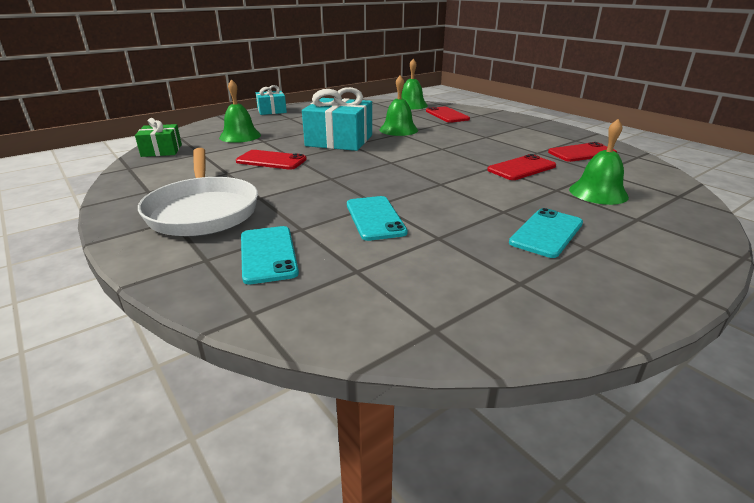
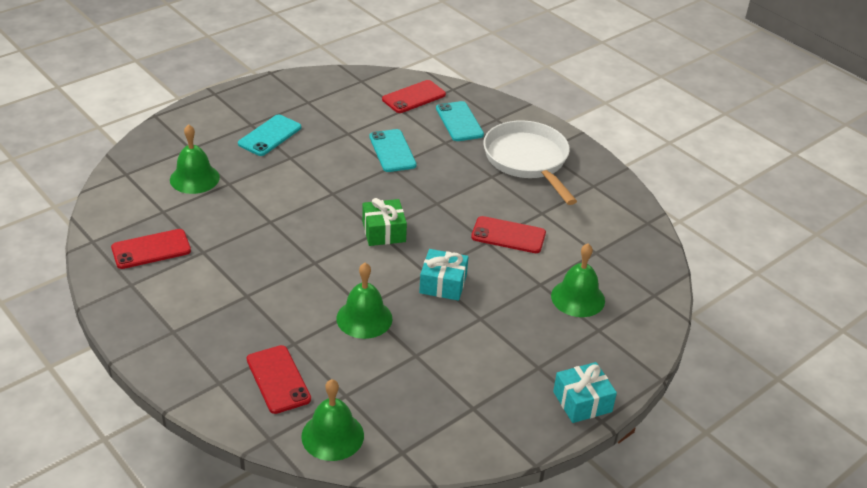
camera: 175 degrees right, 10 degrees up
(162, 150) = (646, 259): green gift -> green gift (383, 232)
(339, 140) = (443, 284): turquoise gift -> turquoise gift, size x0.58
(521, 168) = (241, 218): red phone -> red phone (414, 97)

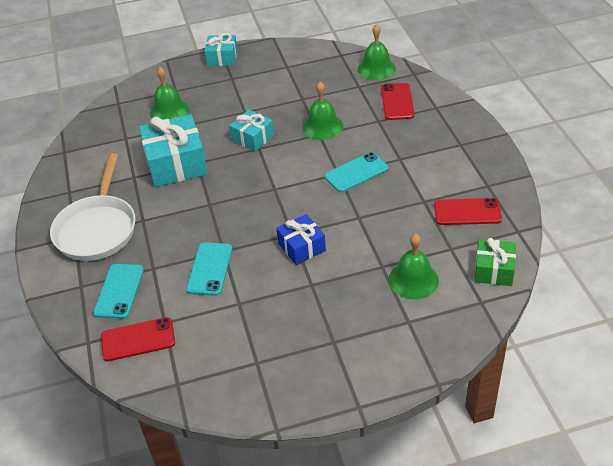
camera: 150 degrees left, 5 degrees up
(270, 136) = (320, 319): turquoise phone -> turquoise phone (356, 172)
(316, 184) = (301, 247): none -> blue gift
(383, 232) = (270, 187): green gift -> green gift (494, 270)
(508, 235) = (176, 164): red phone -> turquoise gift

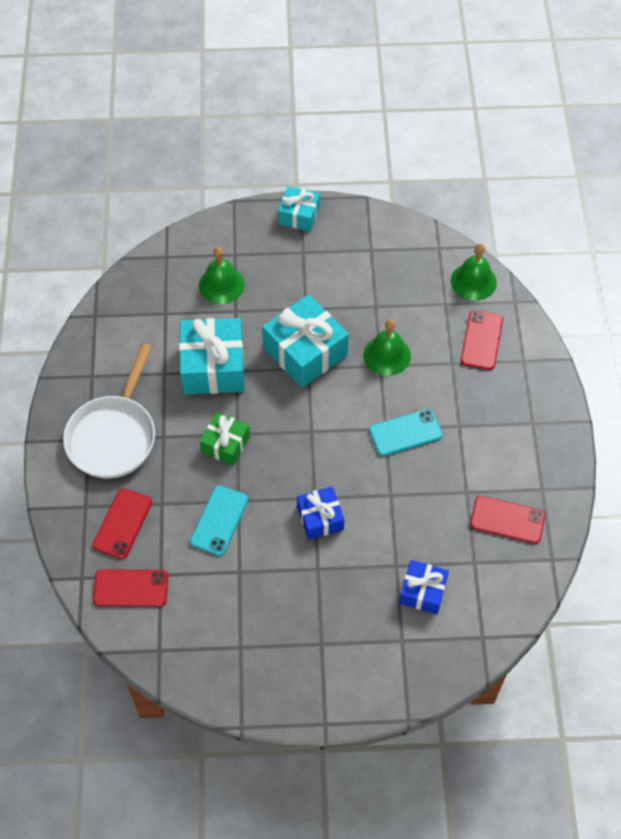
camera: 10 degrees right, 15 degrees up
(119, 291) = (122, 523): turquoise phone -> red phone
(253, 138) = (305, 351): turquoise gift -> turquoise gift, size x1.72
(413, 280) = (422, 591): green bell -> blue gift
(494, 270) = (509, 602): green gift -> green gift (225, 444)

